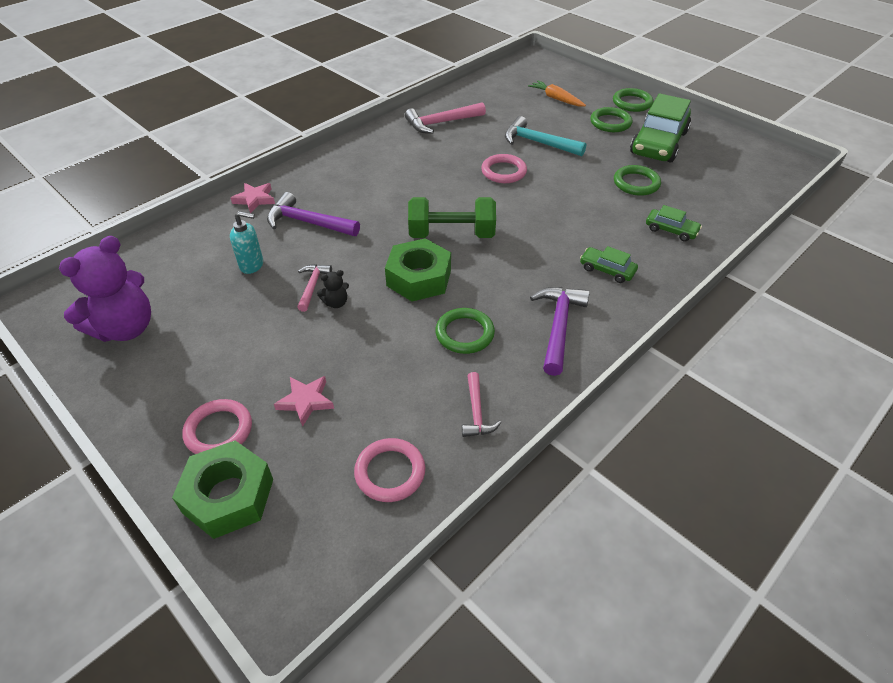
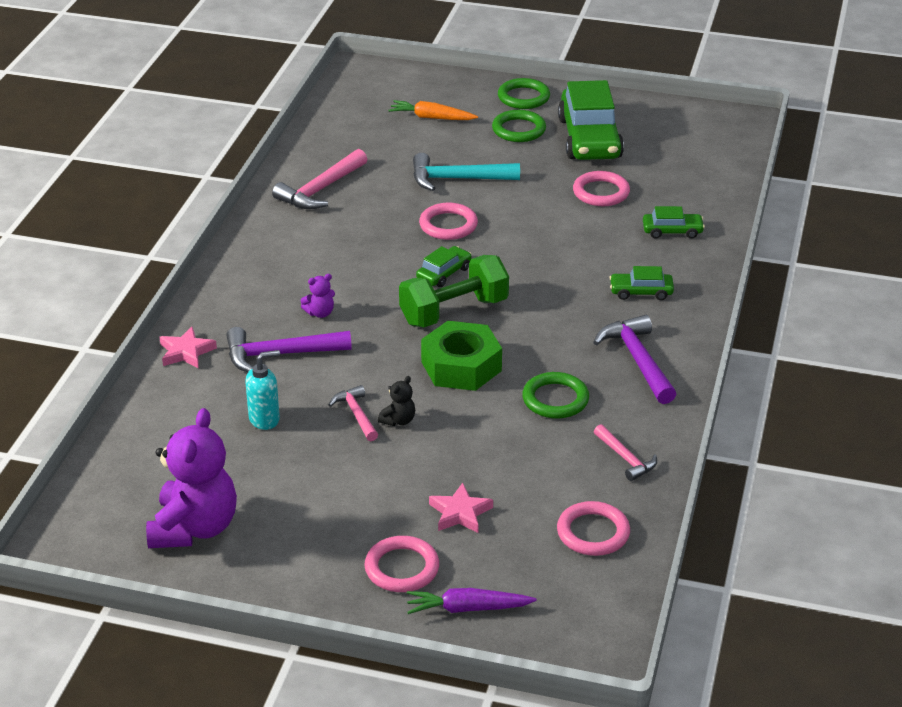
camera: 30 degrees left, 10 degrees down
(228, 496) = (468, 608): green nut -> purple carrot
(361, 203) = (320, 313): none -> purple teddy bear
(470, 204) = (444, 273): none -> green car
(636, 183) = (601, 192): green ring -> pink ring

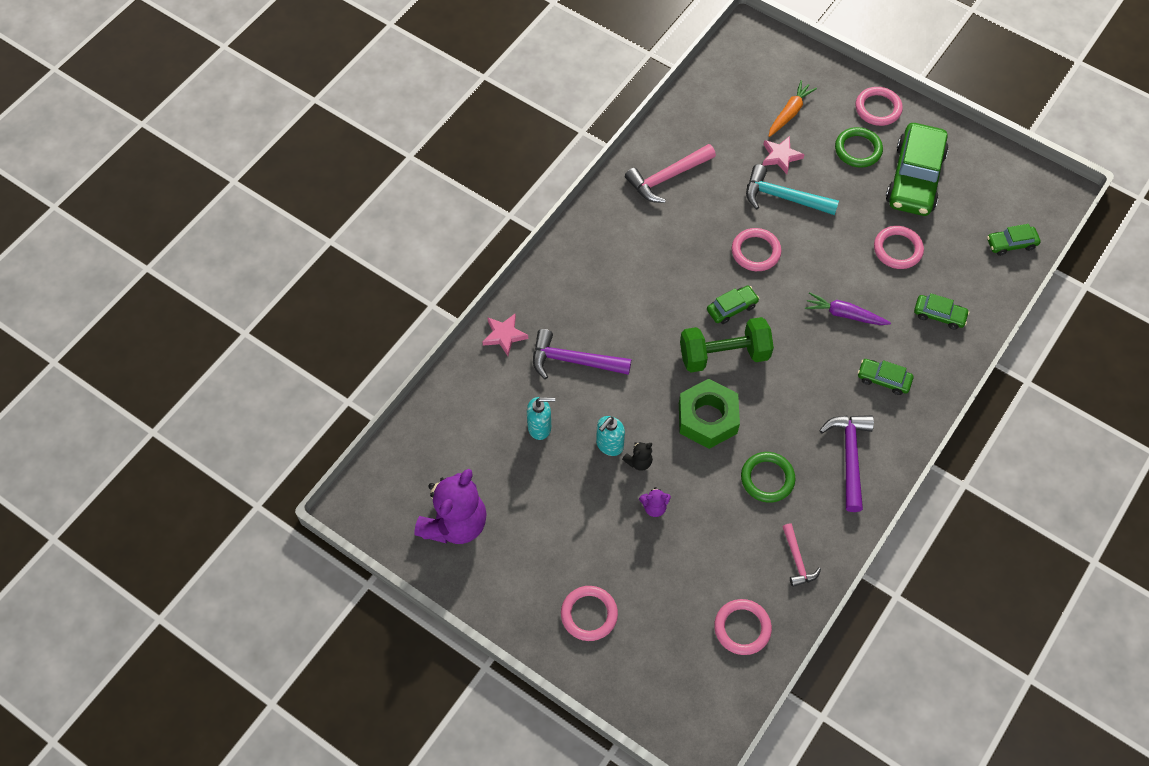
camera: 20 degrees right, 25 degrees up
(320, 313) = (619, 324): purple teddy bear -> purple teddy bear (654, 507)
(356, 414) = (609, 445): pink hammer -> turquoise soap dispenser
(432, 118) = (789, 113): orange carrot -> orange carrot turned 90 degrees clockwise
(460, 513) = (651, 574): pink star -> pink star (781, 156)
(468, 608) = (622, 670): purple carrot -> purple carrot (844, 314)
(523, 97) = (878, 108): green ring -> pink ring
(716, 165) = (1011, 244): none -> green car

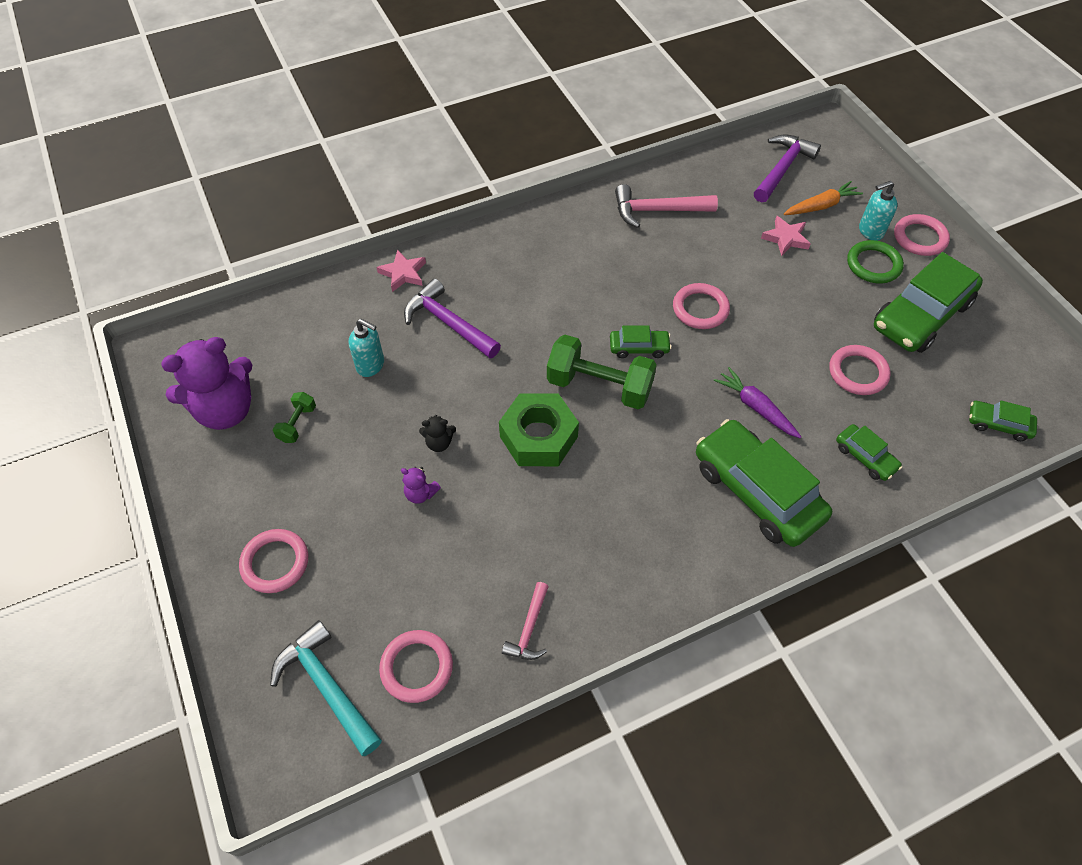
camera: 30 degrees right, 5 degrees down
(520, 504) = (297, 424): none -> green dumbbell
(609, 445) = (423, 413): turquoise soap dispenser -> turquoise soap dispenser (870, 231)
(767, 478) = (558, 526): green ring -> none
(783, 197) = (763, 274): turquoise hammer -> turquoise hammer (327, 687)
(849, 457) = (664, 551): purple hammer -> purple hammer (782, 169)
(883, 379) = (757, 491): green car -> green car, size x2.11

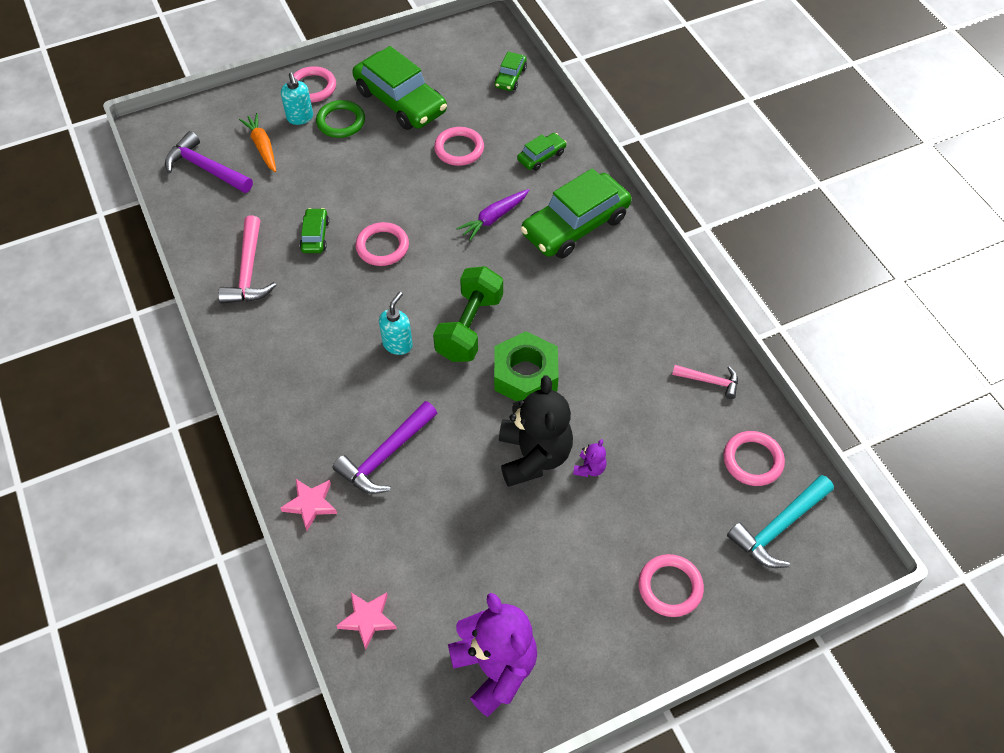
camera: 90 degrees left, 0 degrees up
(297, 424) = (512, 589): green dumbbell -> none
(371, 365) = (438, 525): turquoise soap dispenser -> turquoise soap dispenser (397, 344)
(439, 443) = (533, 456): black teddy bear -> black teddy bear, size x2.39
(639, 348) = (426, 295): green car -> green car (315, 236)
(785, 238) = (301, 177): pink star -> pink star (368, 619)

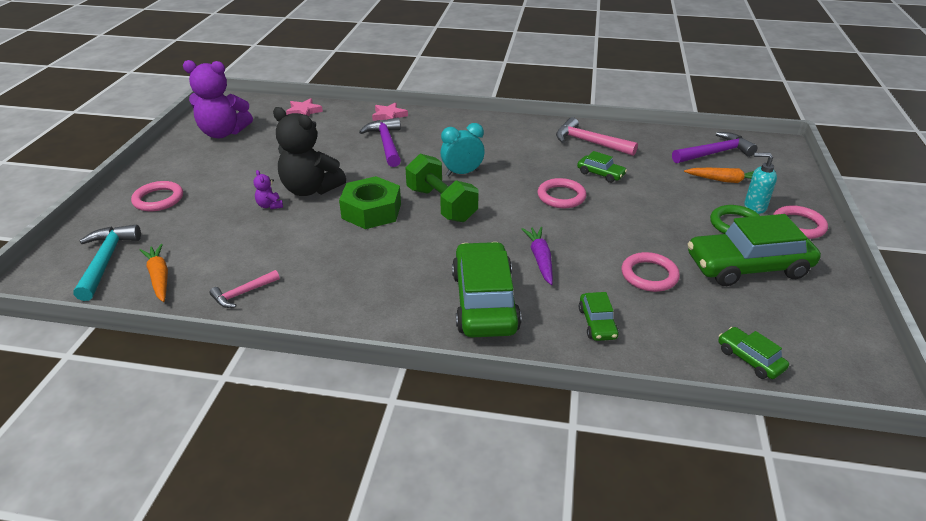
camera: 125 degrees right, 20 degrees down
(397, 344) = (462, 173): turquoise soap dispenser -> turquoise clock
(752, 460) = (159, 277): pink ring -> orange carrot

